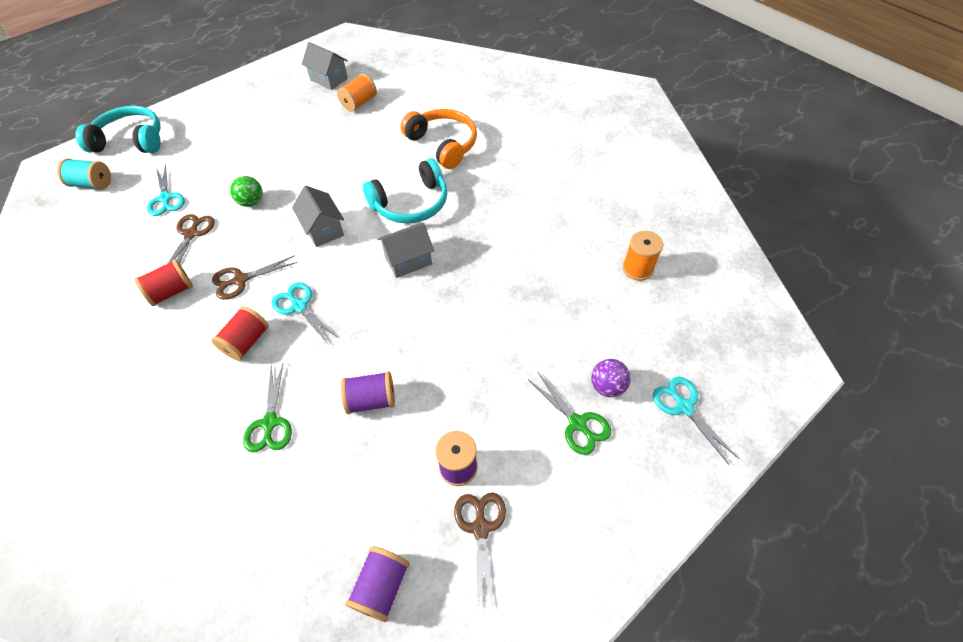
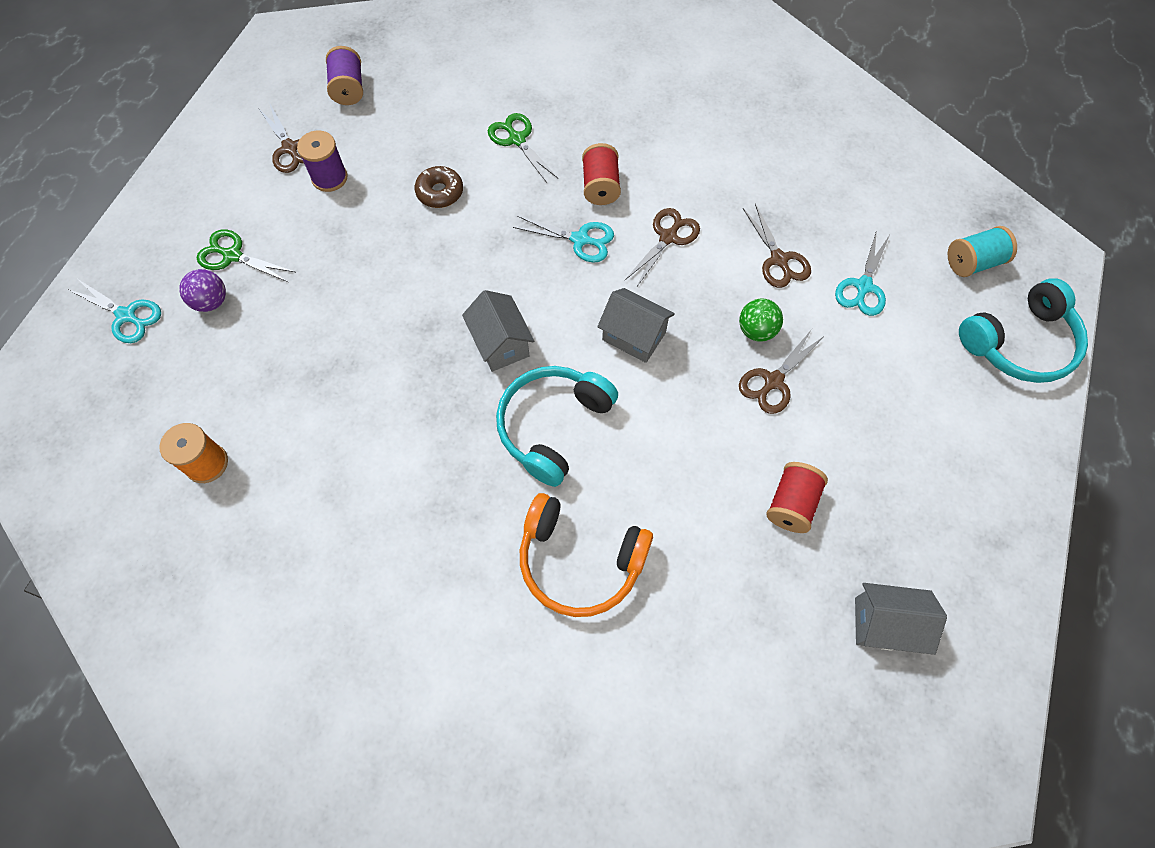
camera: 150 degrees right, 10 degrees up
(166, 198) = (863, 286): turquoise scissors -> turquoise scissors turned 105 degrees counterclockwise
(172, 292) = (725, 195): red spool -> red spool (791, 504)
(272, 175) = (773, 381): none -> brown scissors
(359, 103) = (781, 589): orange spool -> none
(371, 400) = (440, 192): purple spool -> brown donut
(408, 260) = (501, 344): grey house -> grey house turned 60 degrees counterclockwise

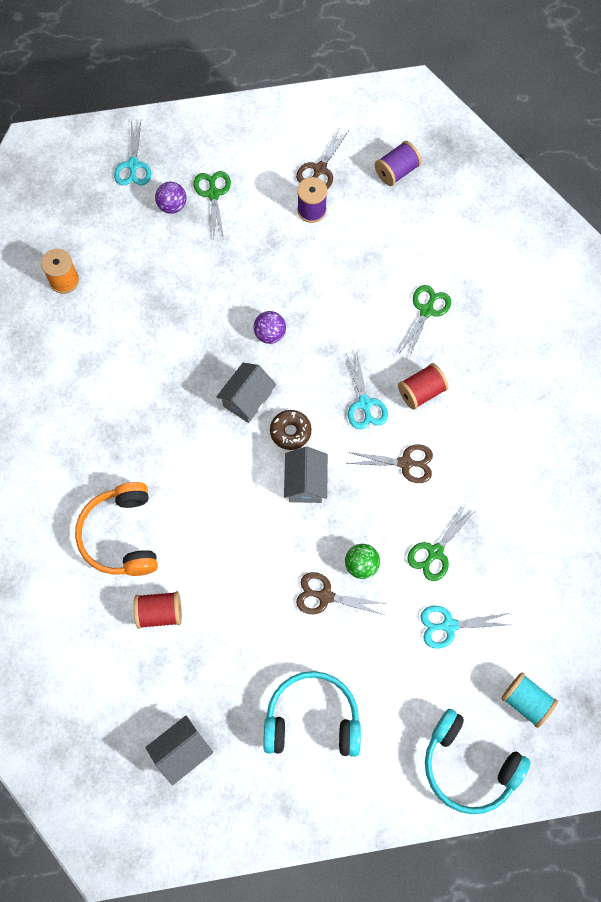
camera: 60 degrees right, 5 degrees up
(440, 192) = (345, 287): brown donut -> brown donut (290, 432)
(440, 284) = (270, 334): none -> purple ball
(552, 426) = (205, 467): turquoise headphones -> turquoise headphones (312, 718)
(779, 259) = (435, 552): brown scissors -> green scissors
(791, 504) = (235, 651): red spool -> red spool (159, 612)
(885, 624) = (182, 751): grey house -> grey house turned 75 degrees clockwise

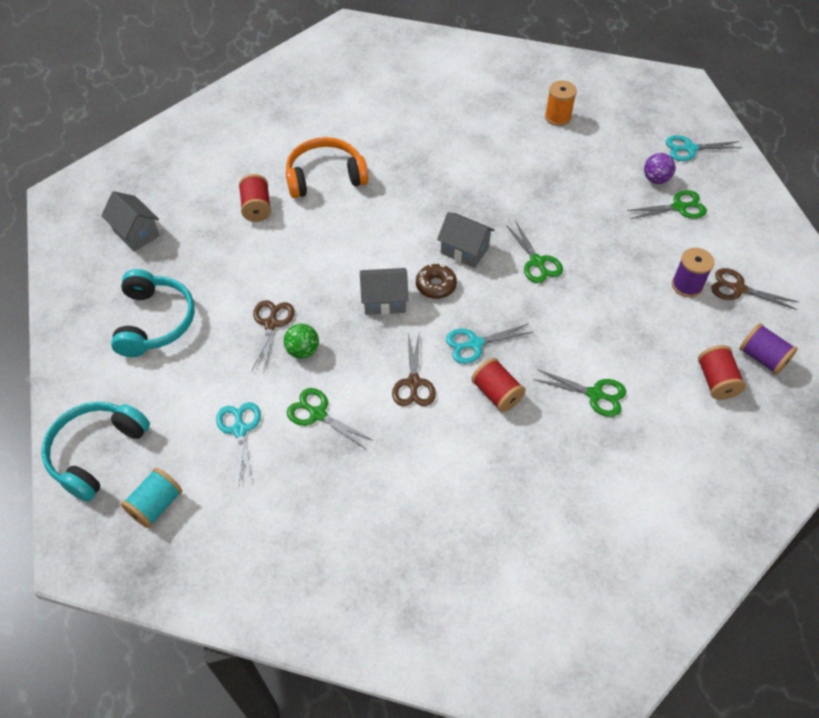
camera: 85 degrees right, 15 degrees down
(270, 334) = (537, 262): purple ball -> green scissors
(418, 212) = (716, 381): none -> red spool

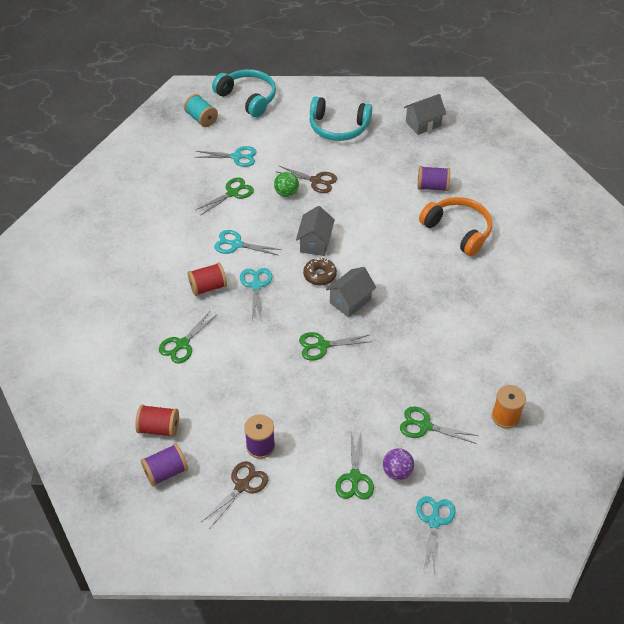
camera: 105 degrees right, 5 degrees down
(257, 208) = (432, 187): red spool -> purple spool
(325, 177) = (458, 230): orange headphones -> orange headphones turned 45 degrees counterclockwise
(413, 383) = (236, 244): brown scissors -> turquoise scissors
(596, 168) = (425, 426): none -> green scissors

